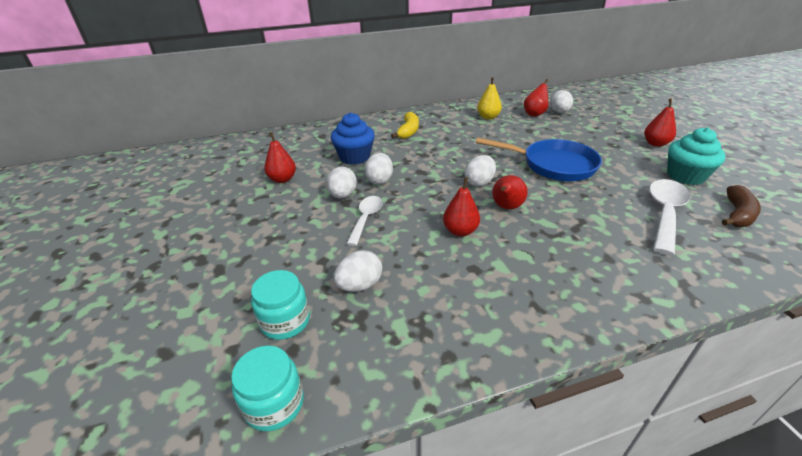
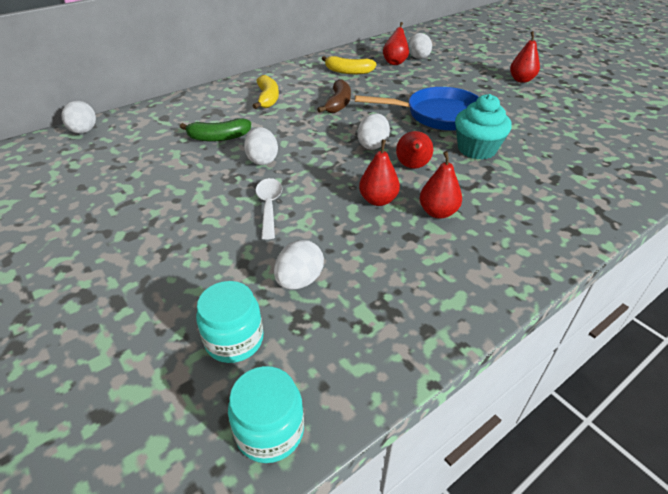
camera: 20 degrees left, 5 degrees up
(282, 179) = (141, 178): red pear -> red pear (438, 212)
(343, 195) = (228, 184): white egg -> white egg (84, 131)
(354, 157) = (219, 137): blue cupcake -> green banana
(488, 117) = (348, 71): yellow pear -> yellow banana
(664, 213) = (557, 147): white spoon -> none
(685, 176) = (559, 108): turquoise cupcake -> turquoise cupcake (476, 149)
(737, 214) = (615, 138): brown banana -> brown banana (338, 104)

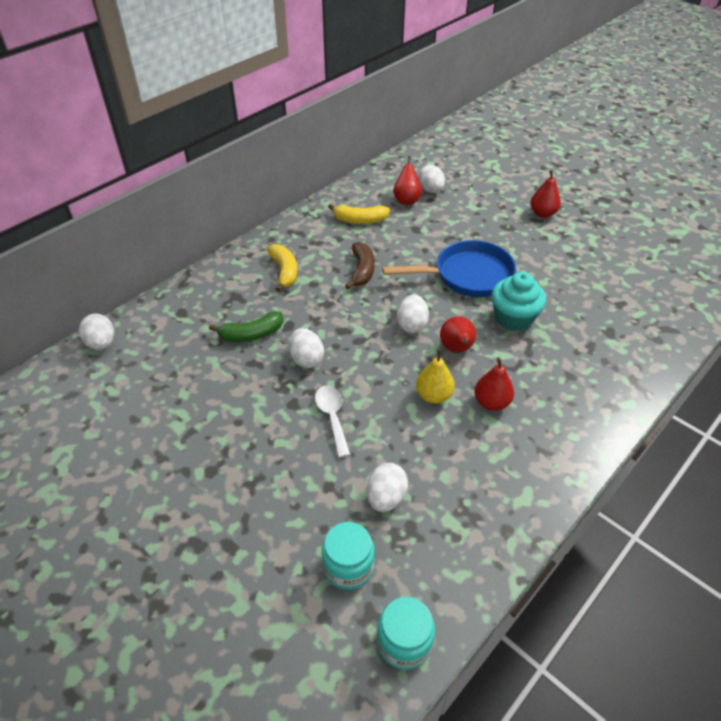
camera: 10 degrees left, 5 degrees up
(378, 200) = (433, 395): red pear -> yellow pear

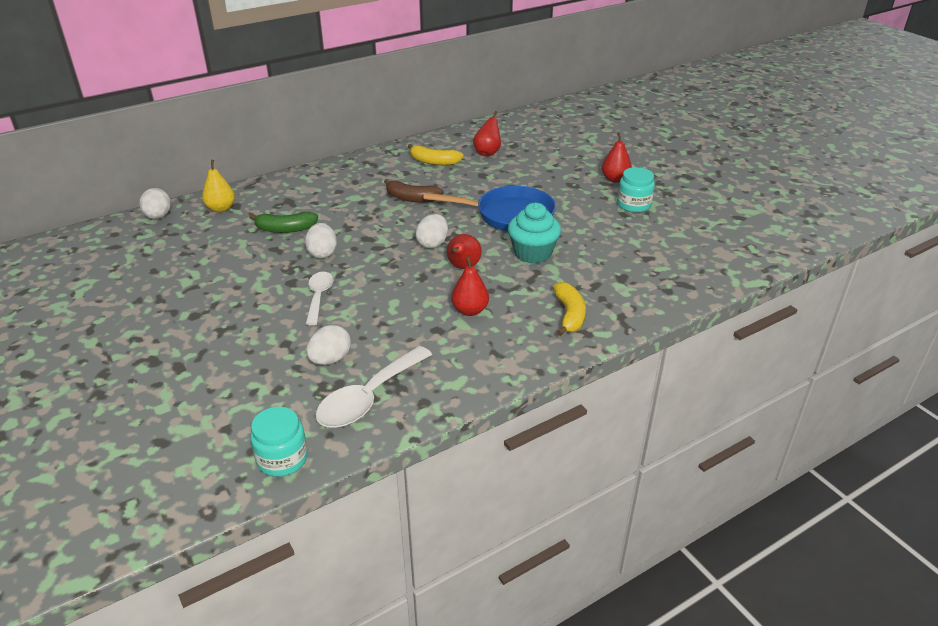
camera: 15 degrees right, 10 degrees down
(284, 271) = (342, 189): yellow banana -> yellow banana (569, 315)
(348, 566) = (267, 399): turquoise jar -> turquoise jar (633, 205)
(362, 271) = (412, 198): brown banana -> brown banana turned 90 degrees clockwise
(430, 190) = (515, 148): white egg -> none
(433, 395) = (419, 297): yellow pear -> yellow pear (221, 208)
(450, 538) = (368, 398): none -> white spoon

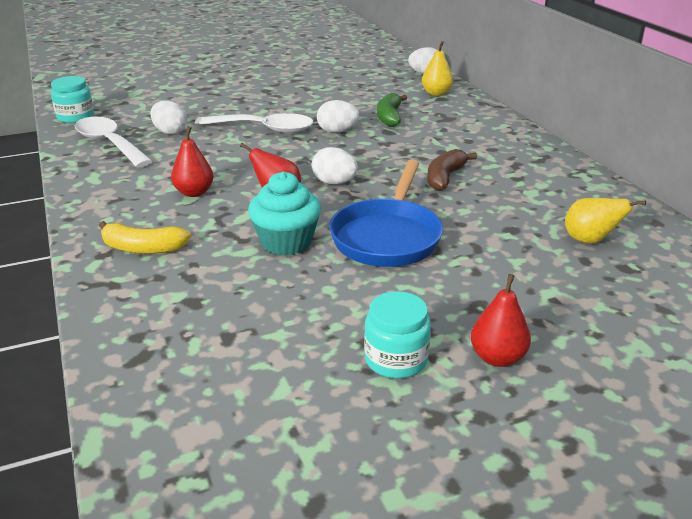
camera: 100 degrees right, 5 degrees down
(319, 297) = (264, 129): white spoon -> white spoon, size x1.59
(434, 162) = (551, 197): yellow banana -> none
(487, 153) = (590, 240): red pear -> yellow pear

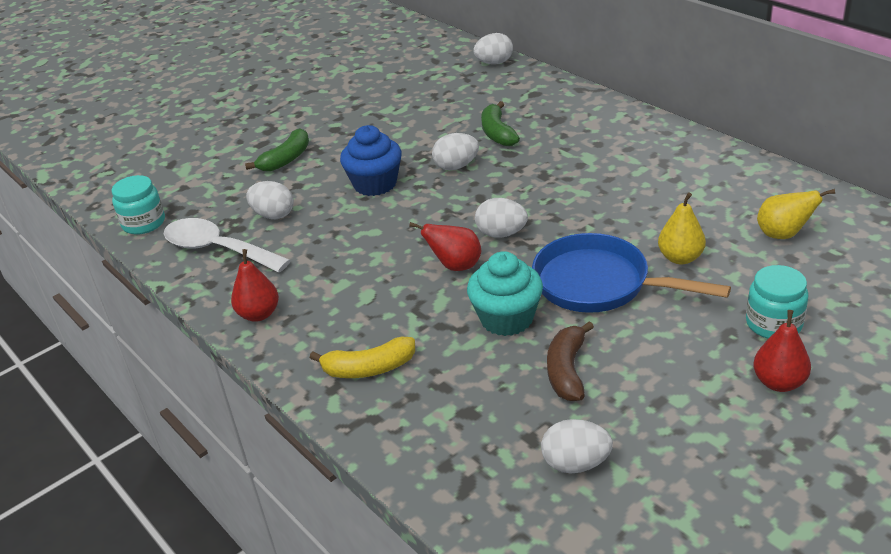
camera: 15 degrees left, 5 degrees up
(194, 193) = (366, 287): red pear -> red pear (259, 314)
(212, 101) = (286, 159): none -> green banana
(249, 369) = (576, 464): none -> white egg
(264, 129) = (375, 184): white spoon -> blue cupcake
(387, 237) = (599, 284): blue pan -> blue pan turned 120 degrees clockwise
(396, 359) = (696, 412): turquoise jar -> turquoise jar (773, 323)
(436, 93) = (524, 88): yellow pear -> yellow pear (680, 258)
(445, 177) = (606, 197): brown banana -> brown banana (567, 371)

